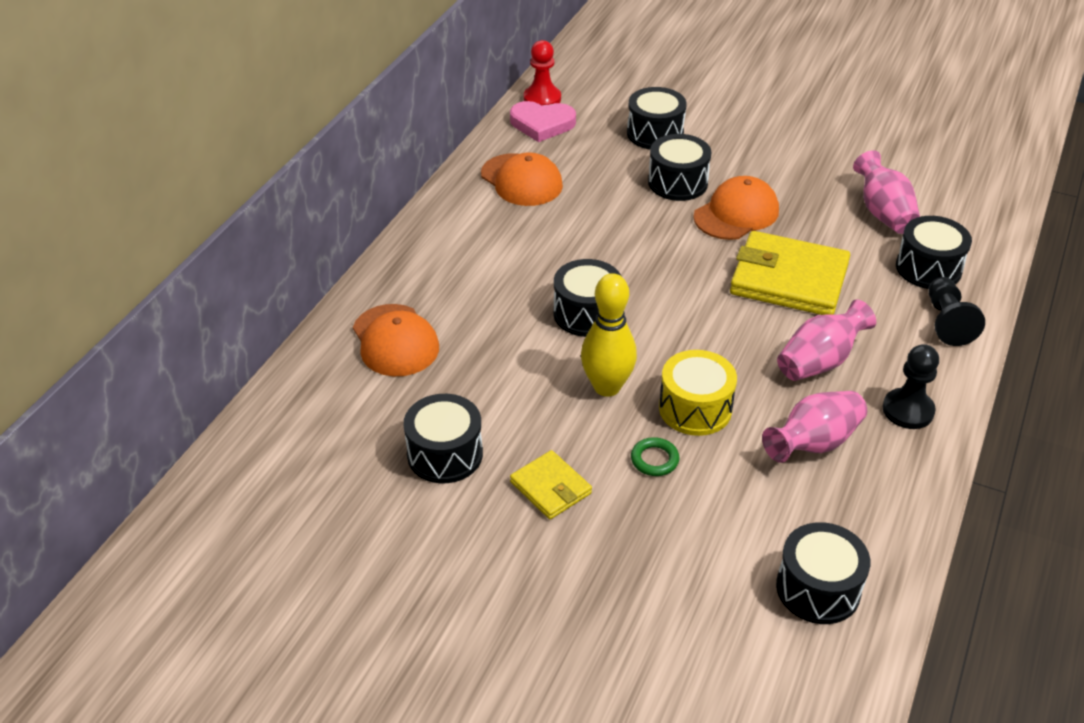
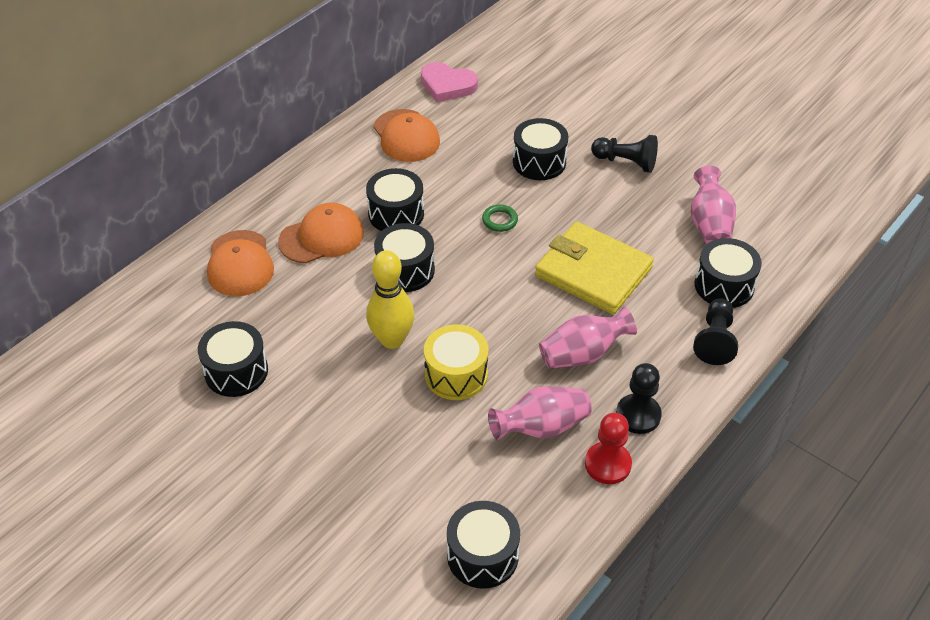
camera: 15 degrees right, 5 degrees up
(542, 99) = (458, 61): red pawn -> red pawn (607, 464)
(550, 488) = (306, 418): yellow wallet -> none
(654, 459) = (401, 412): green ring -> green ring (499, 220)
(655, 133) = (541, 111): black drum -> black drum (396, 214)
(736, 214) = (576, 201): orange cap -> orange cap (321, 237)
(768, 168) = (626, 162): none -> black pawn

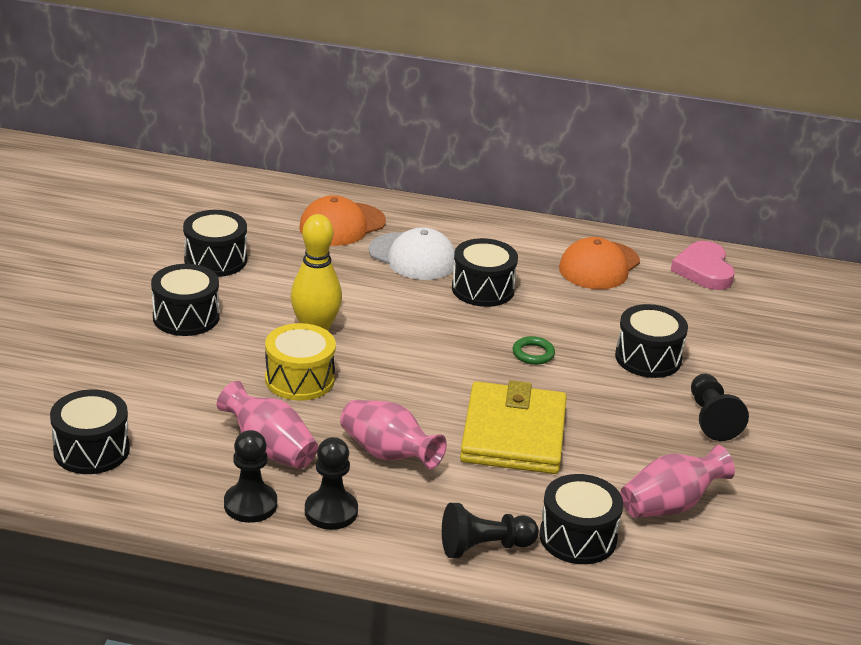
camera: 60 degrees right, 15 degrees down
(321, 237) = (413, 257): orange cap -> white cap
(405, 270) = (411, 314): black drum -> black drum (186, 317)
(607, 464) = (250, 504): red pawn -> black pawn

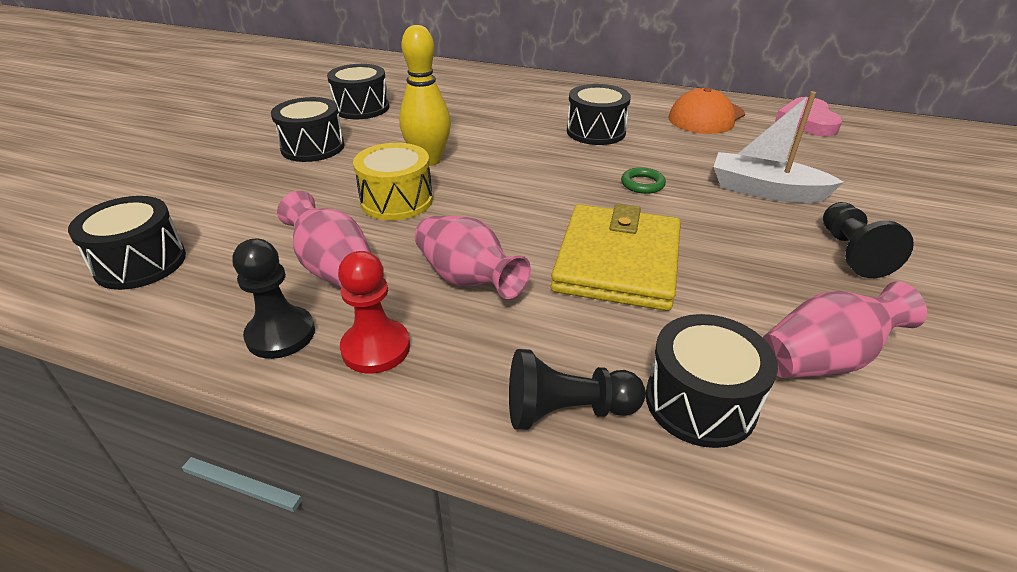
camera: 10 degrees right, 5 degrees up
(331, 511) = (376, 348): black pawn -> red pawn
(342, 225) = (479, 87): orange cap -> none
(413, 257) = (535, 108): white cap -> none
(648, 358) = (765, 191): black drum -> white boat

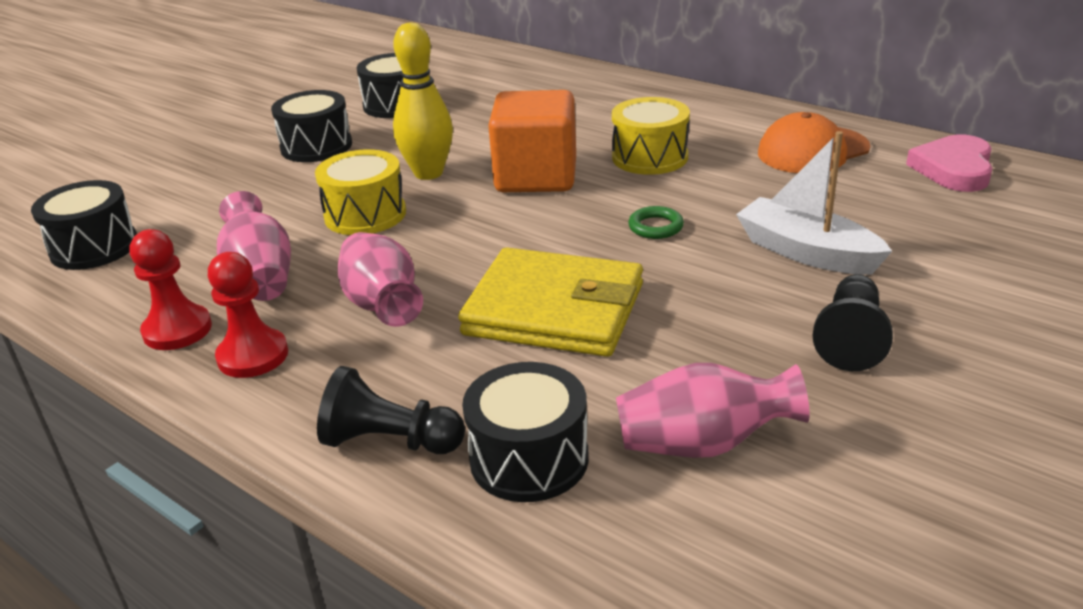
camera: 20 degrees right, 5 degrees down
(281, 334) = (177, 330): black pawn -> red pawn
(520, 154) = (536, 176): none -> orange cube
(596, 132) = (650, 157): black drum -> yellow drum
(617, 262) = (554, 310): yellow wallet -> yellow wallet turned 75 degrees clockwise

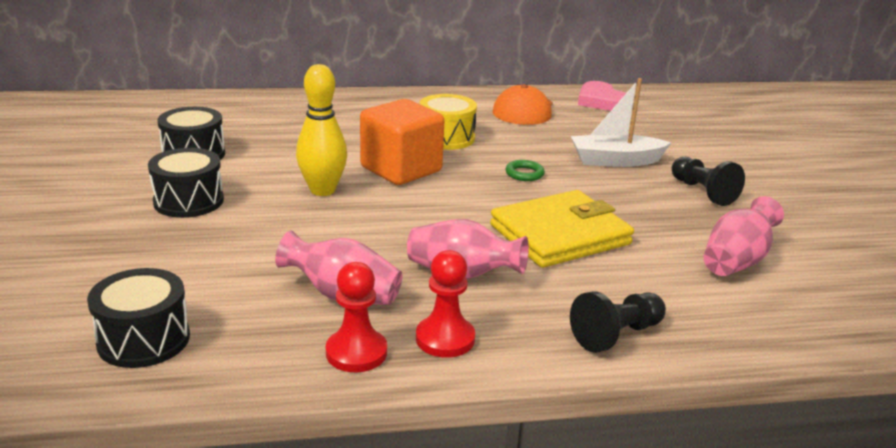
camera: 50 degrees left, 5 degrees down
(365, 215) = (333, 230): yellow drum -> none
(529, 458) = (689, 305): black drum -> none

